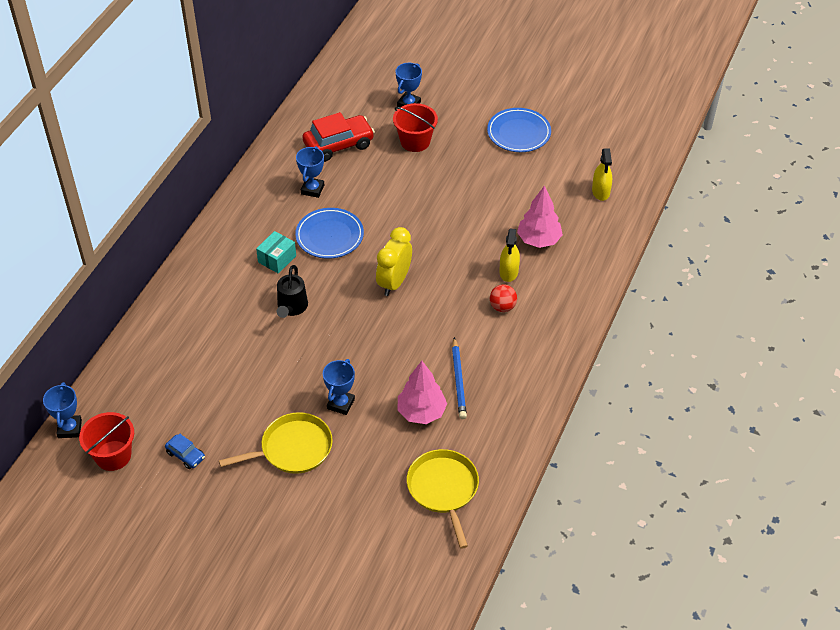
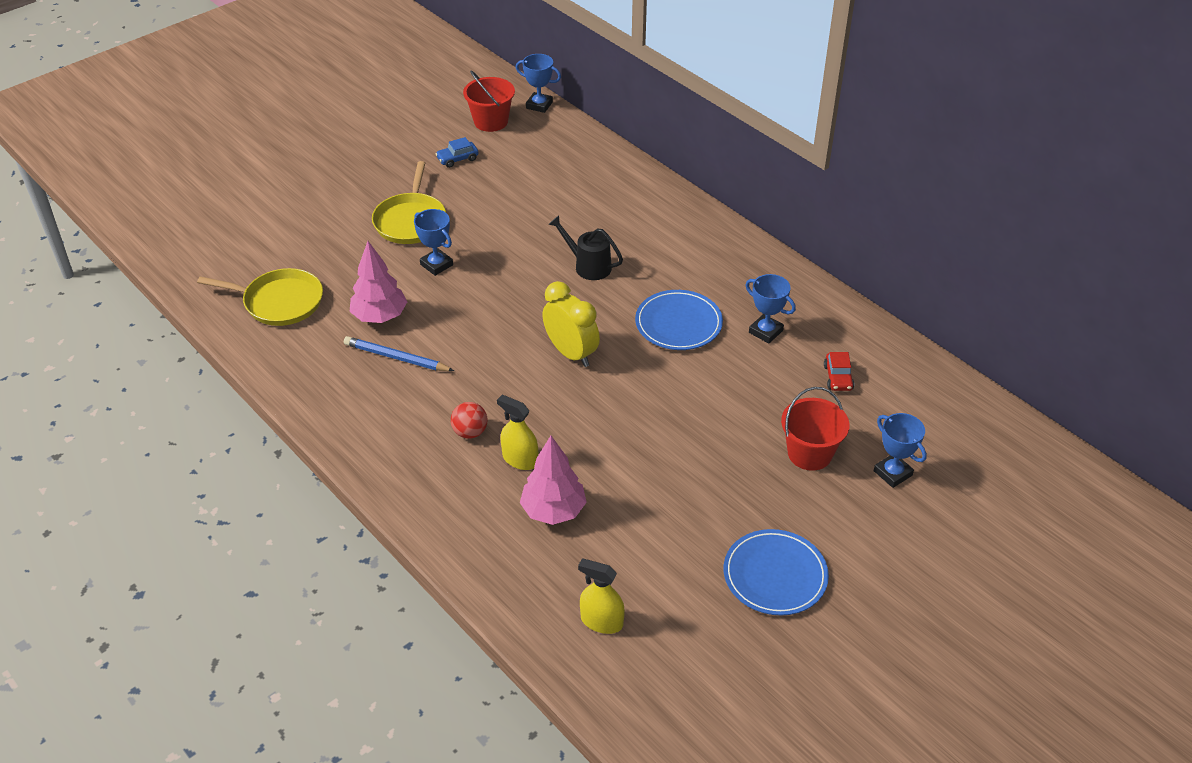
camera: 115 degrees right, 5 degrees down
(277, 259) = (667, 274): turquoise box -> none
(338, 144) = (838, 377): red car -> red car, size x0.50

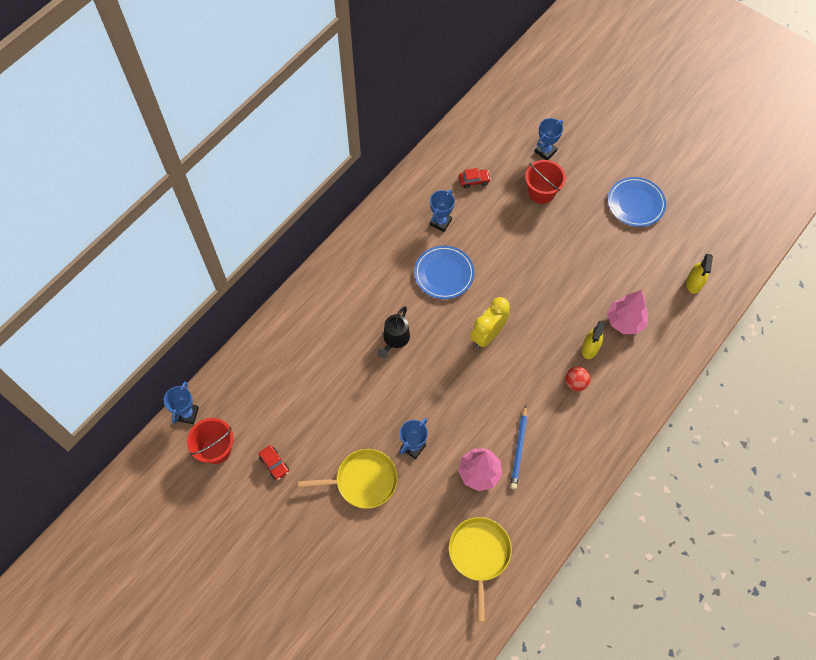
camera: 100 degrees left, 20 degrees up
(457, 159) = (274, 464): blue car -> red car

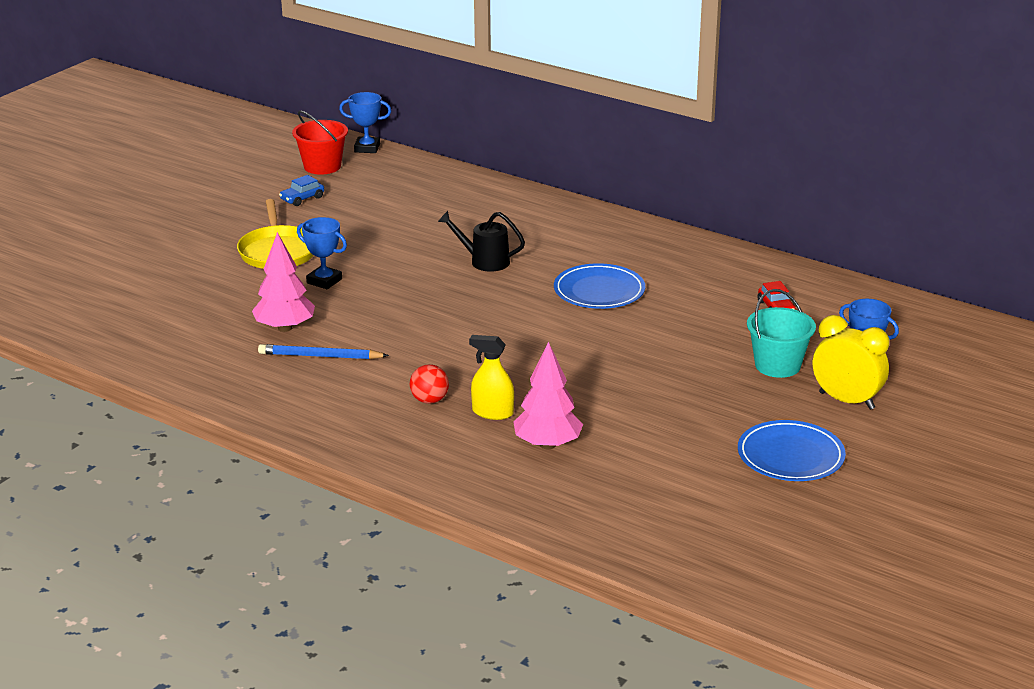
camera: 85 degrees right, 35 degrees down
(274, 464) = (302, 199): red car -> blue car
(440, 222) = (688, 285): blue trophy -> none
(479, 554) = (168, 332): yellow pan -> none
(488, 335) = (502, 327): yellow clock -> yellow clock (846, 401)
(541, 192) = (777, 365): red bucket -> turquoise bucket
(694, 283) = (640, 516): yellow spray bottle -> none

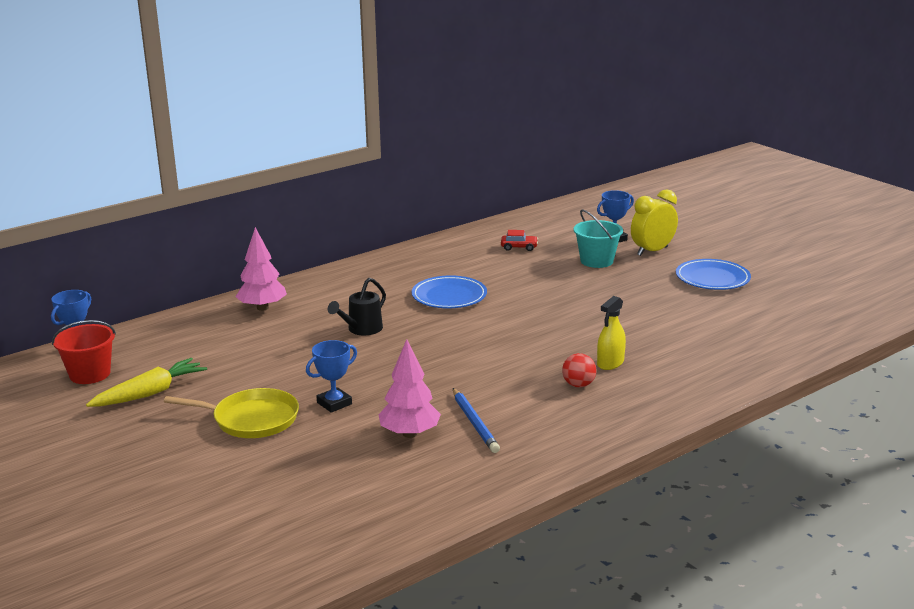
camera: 70 degrees left, 5 degrees down
(302, 199) = (150, 393): blue car -> yellow carrot
(320, 356) = (475, 423): blue pencil -> blue pencil turned 45 degrees counterclockwise
(547, 445) = (666, 350): pink tree -> pink tree (262, 308)

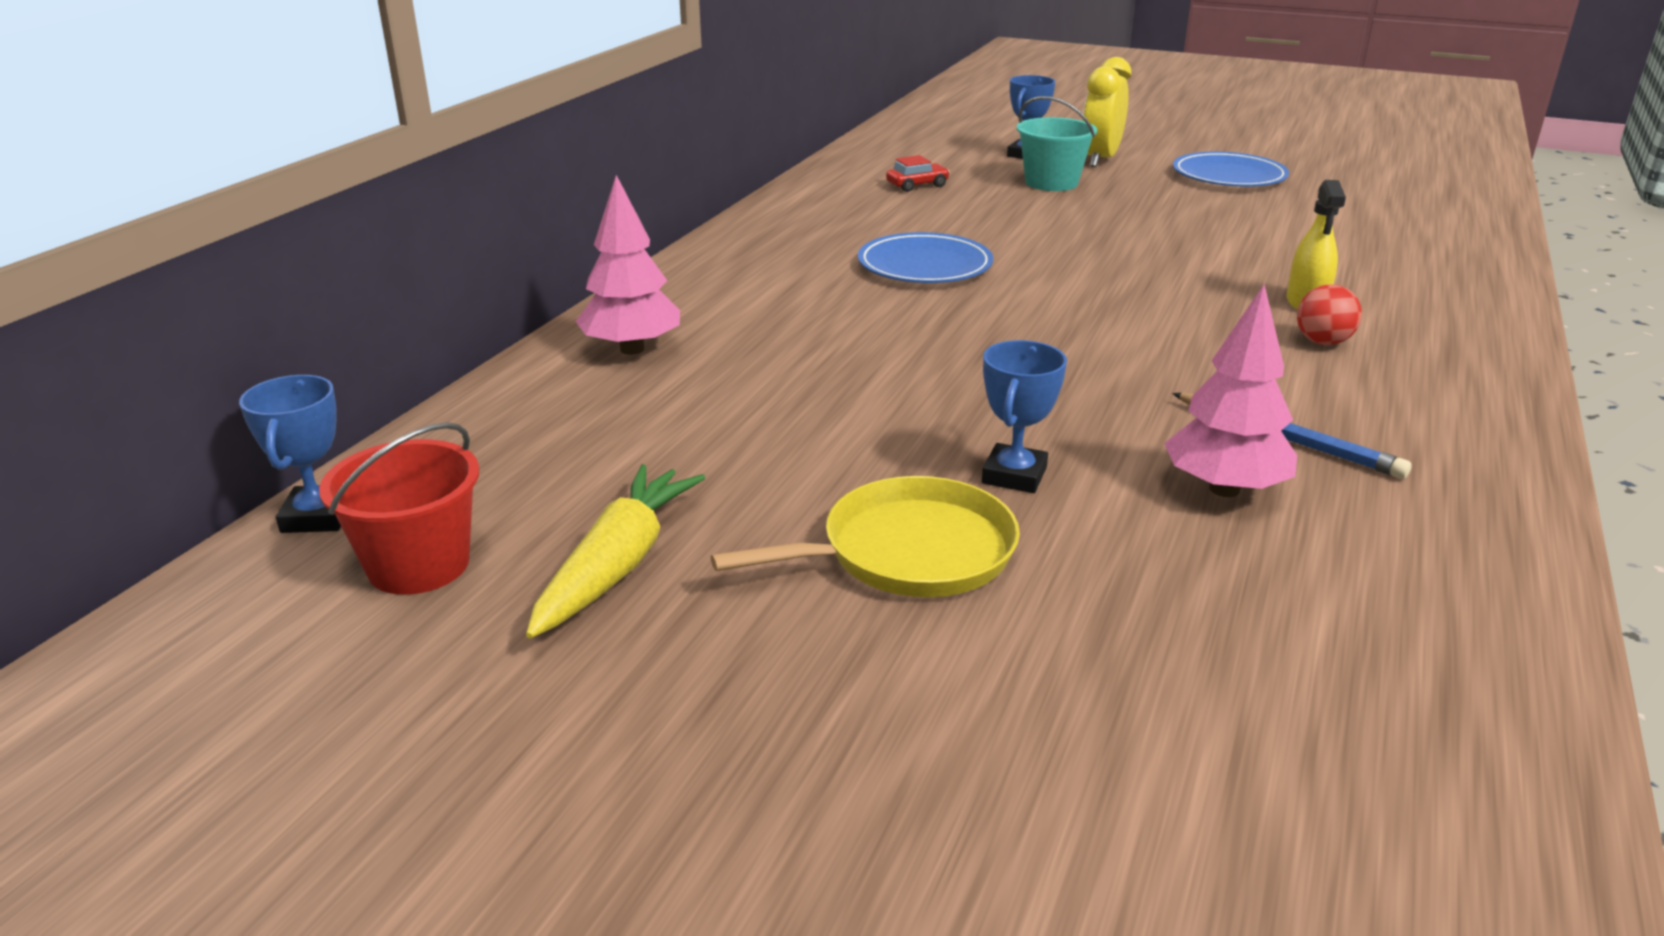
camera: 30 degrees left, 5 degrees up
(361, 329) = (865, 343): black watering can -> none

